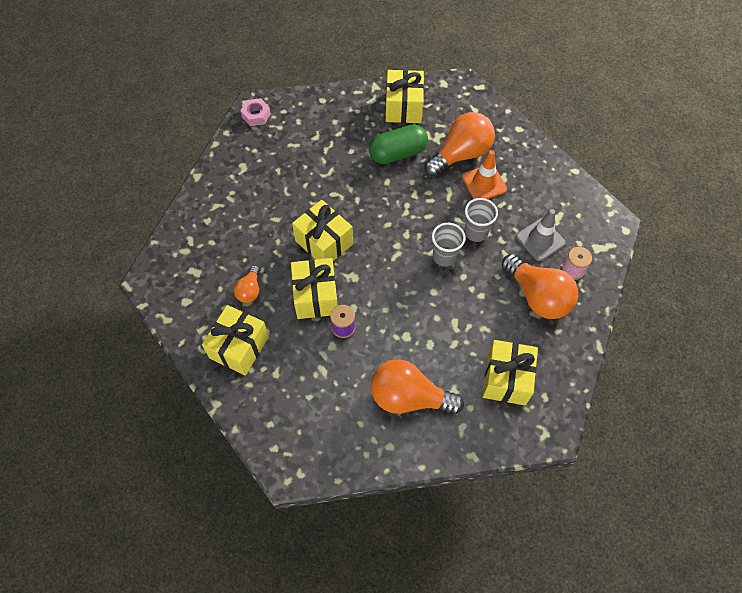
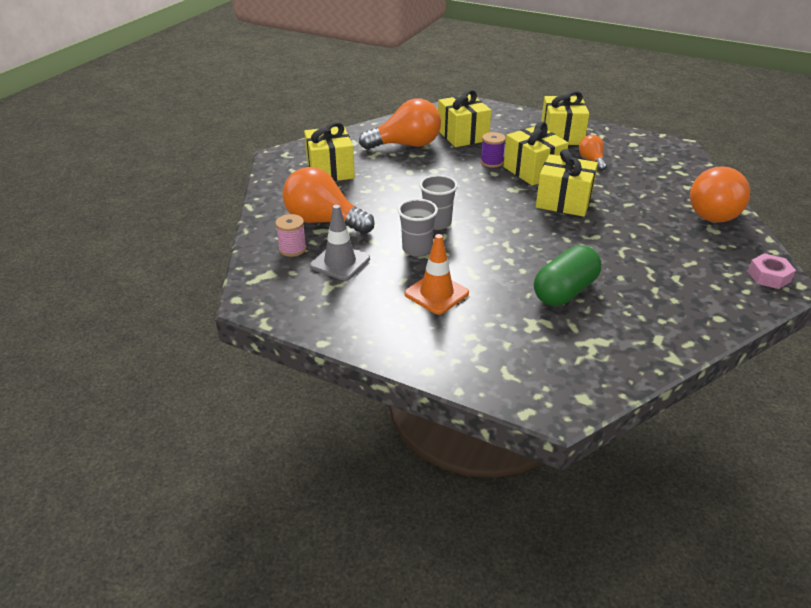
camera: 155 degrees right, 25 degrees down
(403, 107) = (608, 345): yellow gift -> yellow gift (462, 135)
(461, 154) = (486, 314): orange light bulb -> orange light bulb (714, 212)

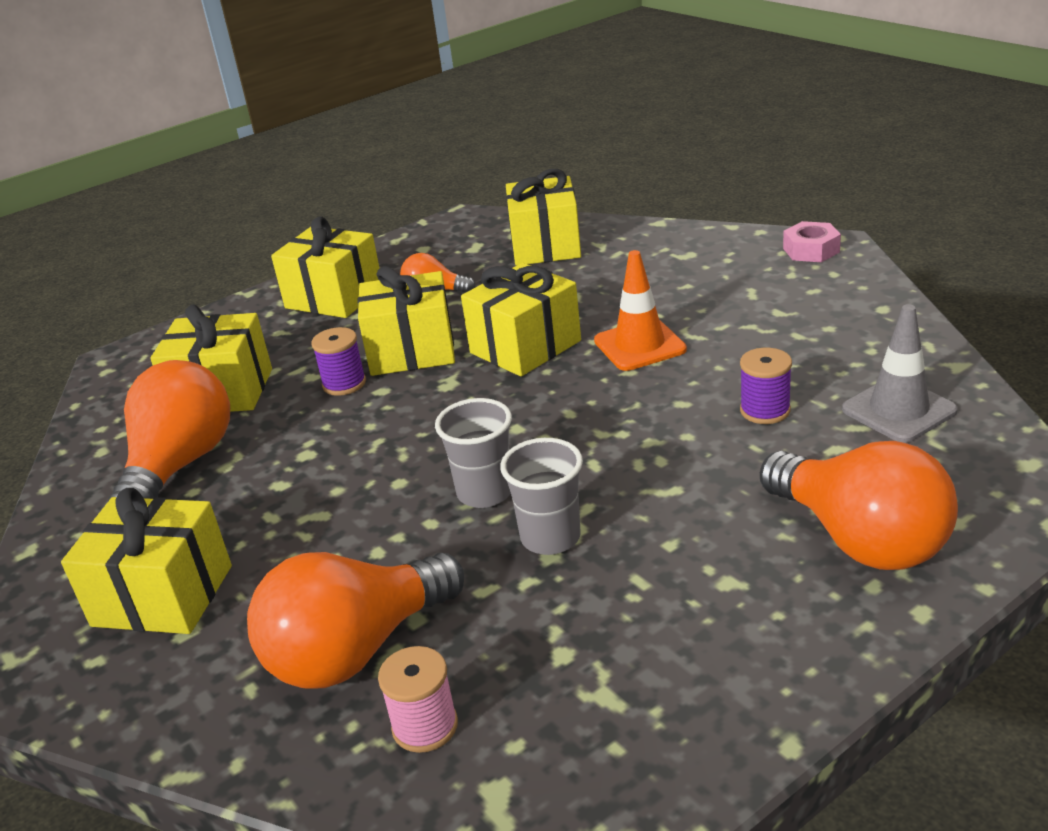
camera: 60 degrees left, 5 degrees down
(340, 262) = (527, 657): grey traffic cone -> grey traffic cone (899, 410)
(436, 293) = (703, 547): orange traffic cone -> orange traffic cone (639, 345)
(565, 291) = (765, 410): green capsule -> purple spool
(674, 180) = (545, 246): none -> yellow gift
(714, 212) = (646, 242): orange light bulb -> orange light bulb (859, 539)

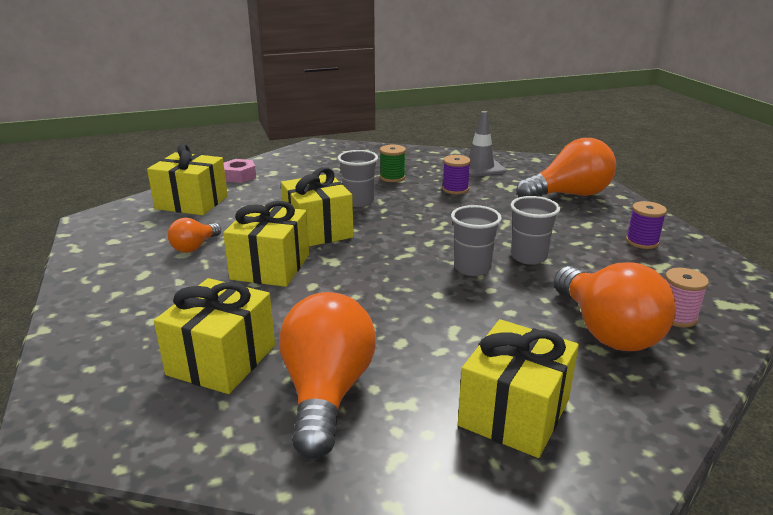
camera: 75 degrees left, 5 degrees down
(180, 466) = (327, 392): orange light bulb -> orange light bulb turned 60 degrees clockwise
(334, 297) = (131, 287): yellow gift -> none
(344, 384) = (284, 299): purple spool -> purple spool (642, 242)
(639, 345) = (358, 202): orange traffic cone -> grey cup
(759, 343) = (392, 177): none -> green spool
(811, 250) = (315, 149): pink nut -> pink nut (239, 176)

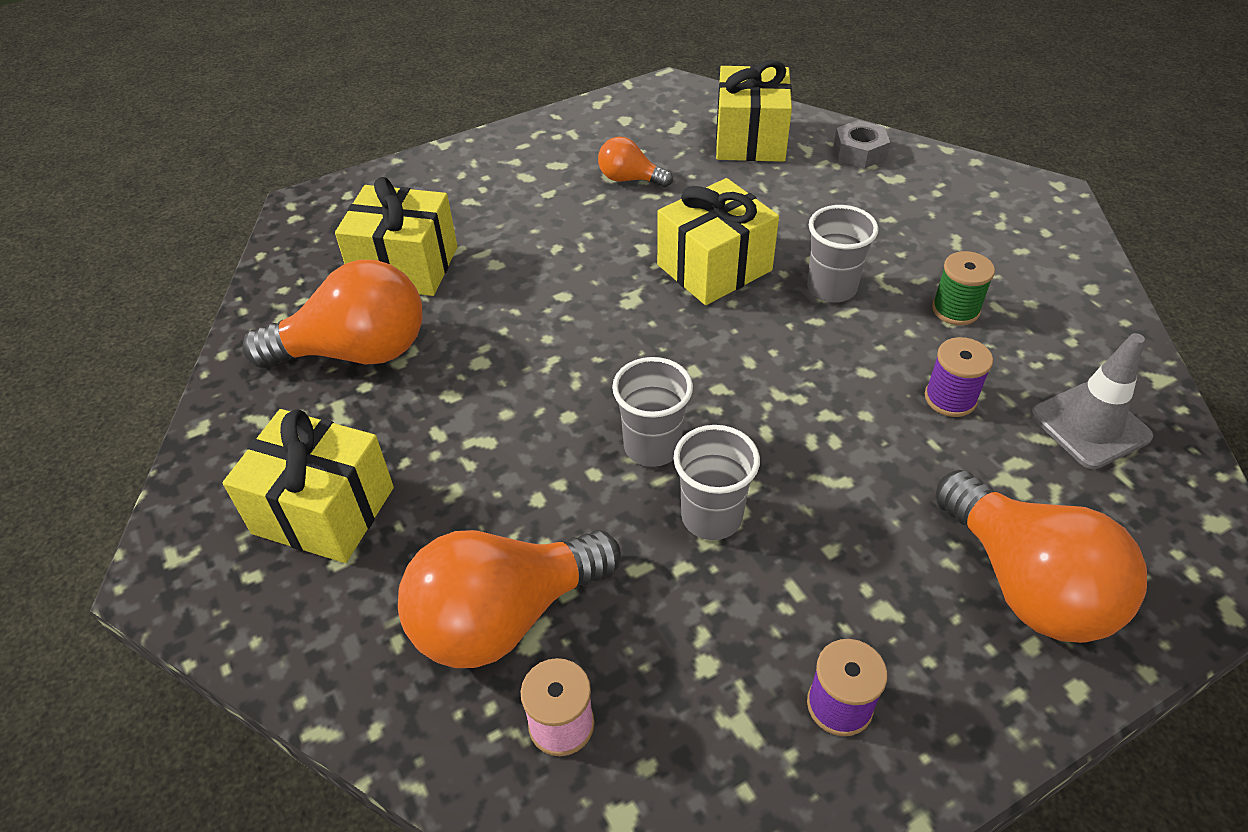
camera: 80 degrees right, 20 degrees up
(239, 176) = (859, 152): pink nut -> grey nut
(270, 267) = (599, 251): yellow gift -> none

